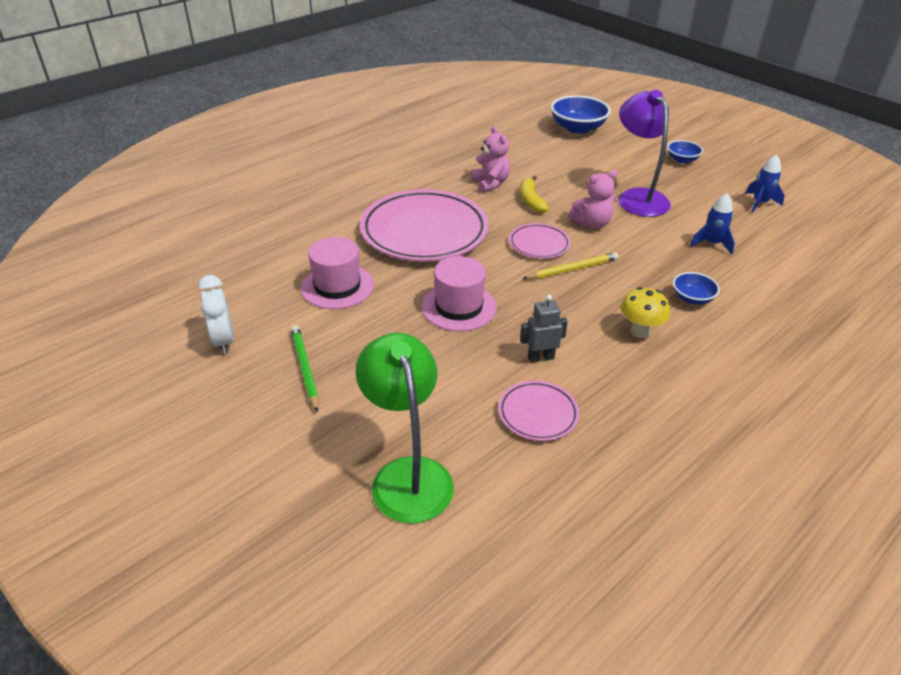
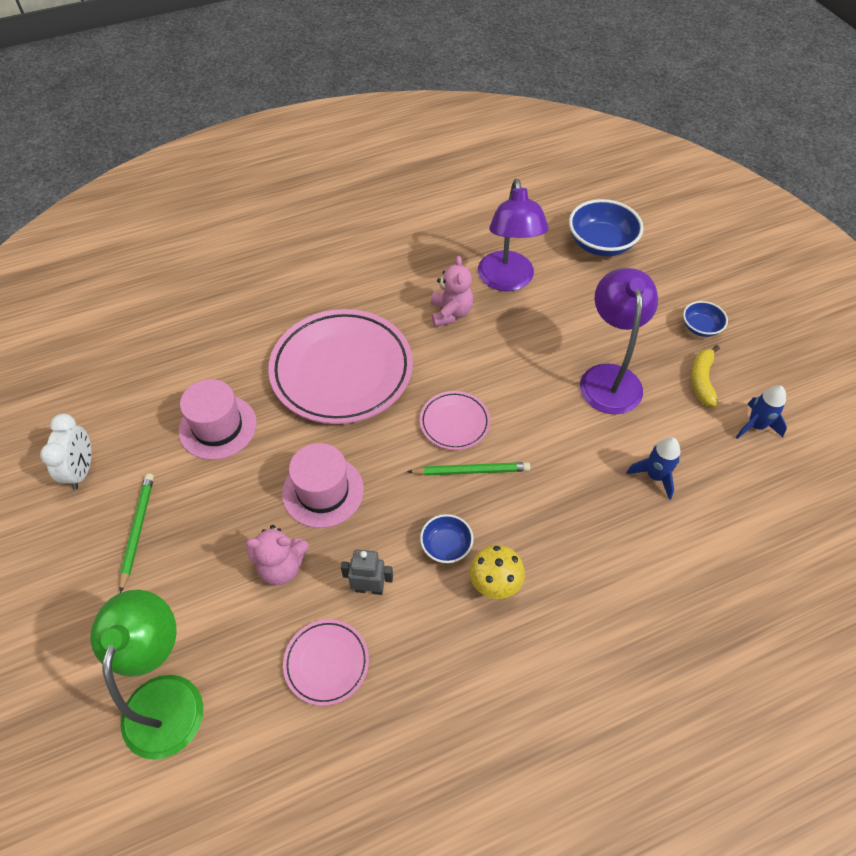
camera: 20 degrees right, 15 degrees up
(522, 158) = (507, 281): none -> purple lamp
(531, 200) = (481, 352): yellow banana -> yellow banana (702, 380)
(572, 269) = (471, 471): yellow pencil -> green pencil
(592, 223) = (531, 406): pink teddy bear -> pink teddy bear (281, 567)
(692, 298) = (581, 554): blue bowl -> blue bowl (446, 546)

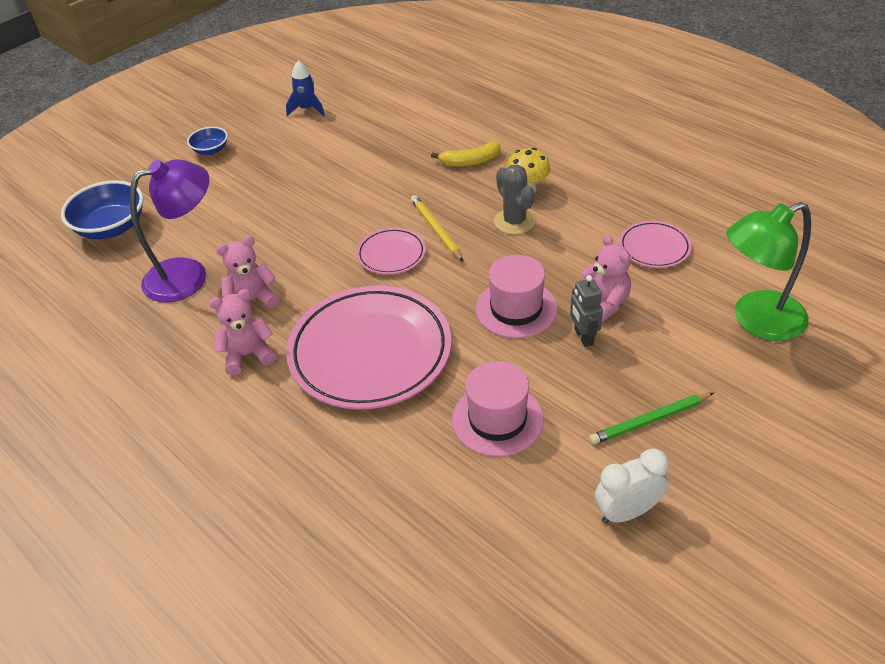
camera: 110 degrees left, 10 degrees down
(369, 588) = (580, 248): grey robot -> grey robot (583, 337)
(389, 298) = (248, 355): none -> pink teddy bear
(446, 546) = (514, 221): blue bowl -> grey cactus
(471, 471) = (436, 230): green pencil -> yellow pencil
(609, 377) = (292, 184): purple lamp -> none
(655, 476) = (382, 142): blue rocket -> none
(702, 380) = (272, 139): yellow banana -> yellow banana (470, 161)

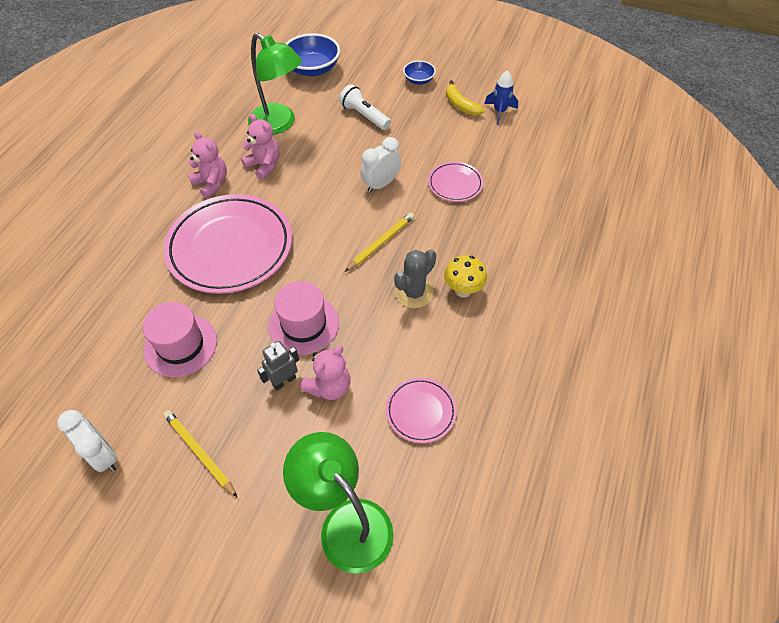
camera: 65 degrees right, 10 degrees up
(188, 275) = (279, 124): purple lamp -> green lamp
(234, 202) = (364, 116): none -> white flashlight
(352, 212) = (381, 184): none -> white clock
(391, 254) = (340, 224): pink plate -> pink plate (455, 184)
(470, 161) = (483, 238): yellow banana -> yellow banana (460, 105)
(650, 420) = (199, 453): green pencil -> yellow pencil

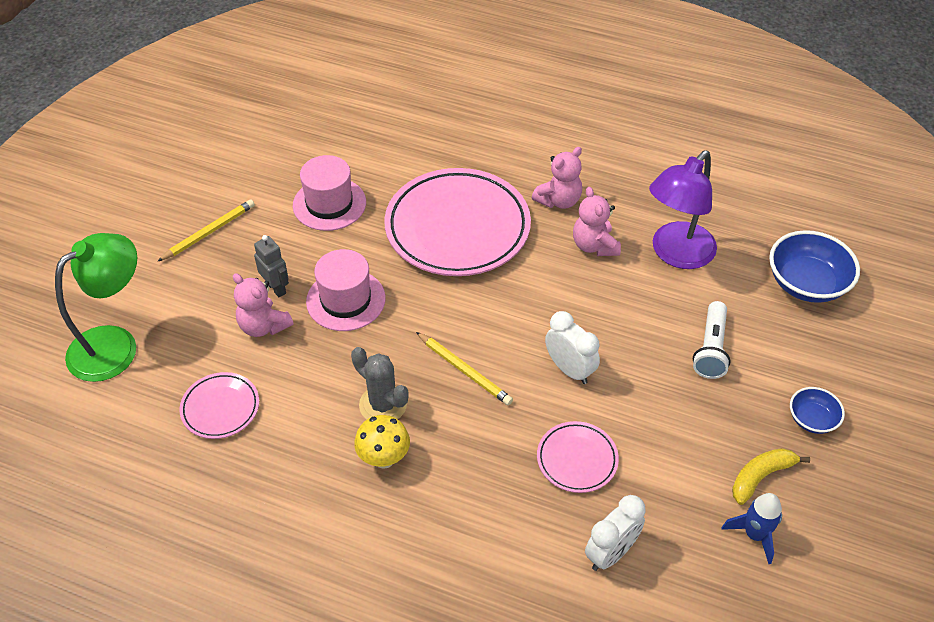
camera: 90 degrees right, 5 degrees down
(103, 455) = (219, 169): white clock -> white clock (611, 553)
(264, 165) = (594, 246): pink teddy bear -> pink teddy bear turned 120 degrees clockwise
(279, 124) = (676, 254): green lamp -> purple lamp
(364, 116) = (710, 349): white flashlight -> white flashlight turned 150 degrees clockwise

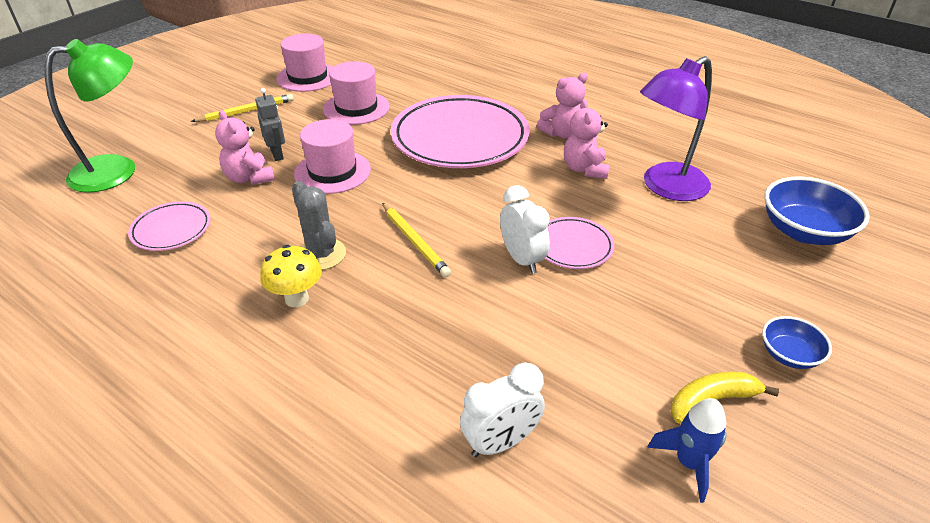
camera: 15 degrees right, 10 degrees down
(252, 165) = (307, 77): none -> pink hat
(577, 459) = (498, 339): pink plate -> pink plate (573, 246)
(710, 349) = (682, 268): white flashlight -> none

